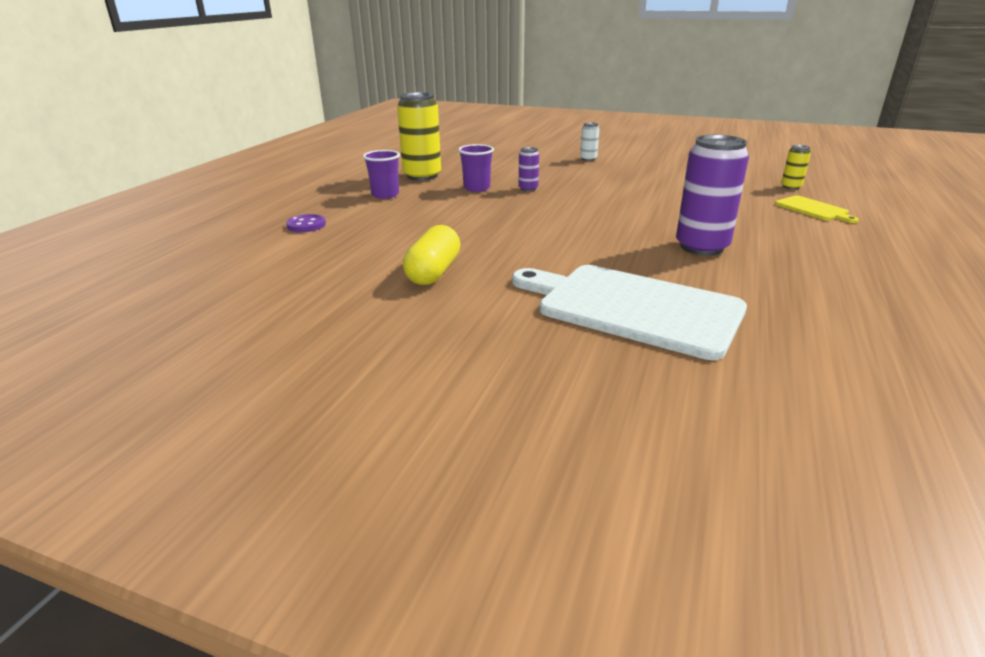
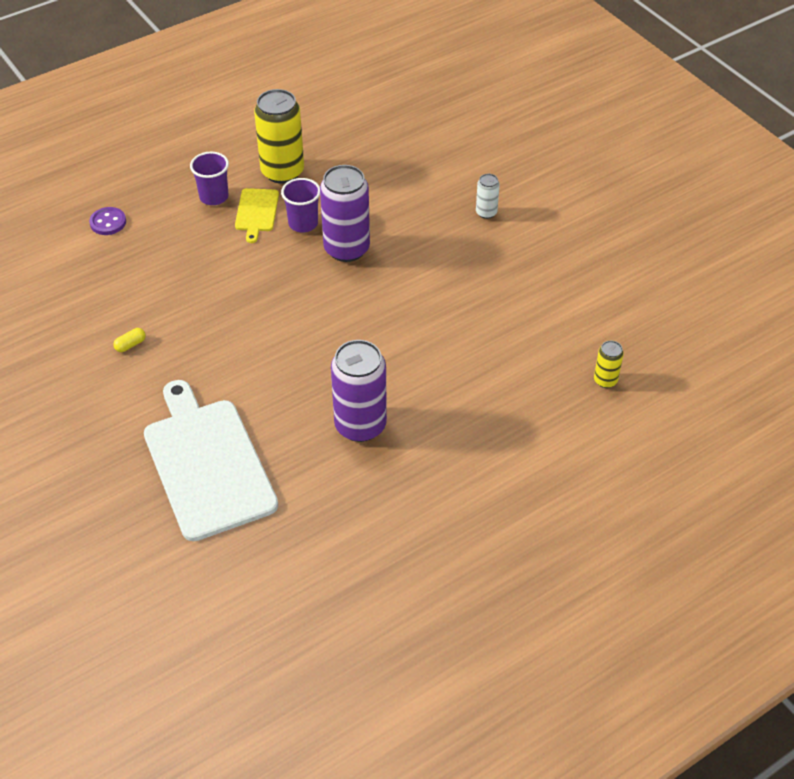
camera: 35 degrees right, 20 degrees up
(433, 272) = (130, 345): yellow capsule -> yellow capsule, size x0.44
(528, 189) = (346, 249): purple can -> purple can, size x2.08
(813, 209) = (554, 429): yellow cutting board -> yellow cutting board (256, 212)

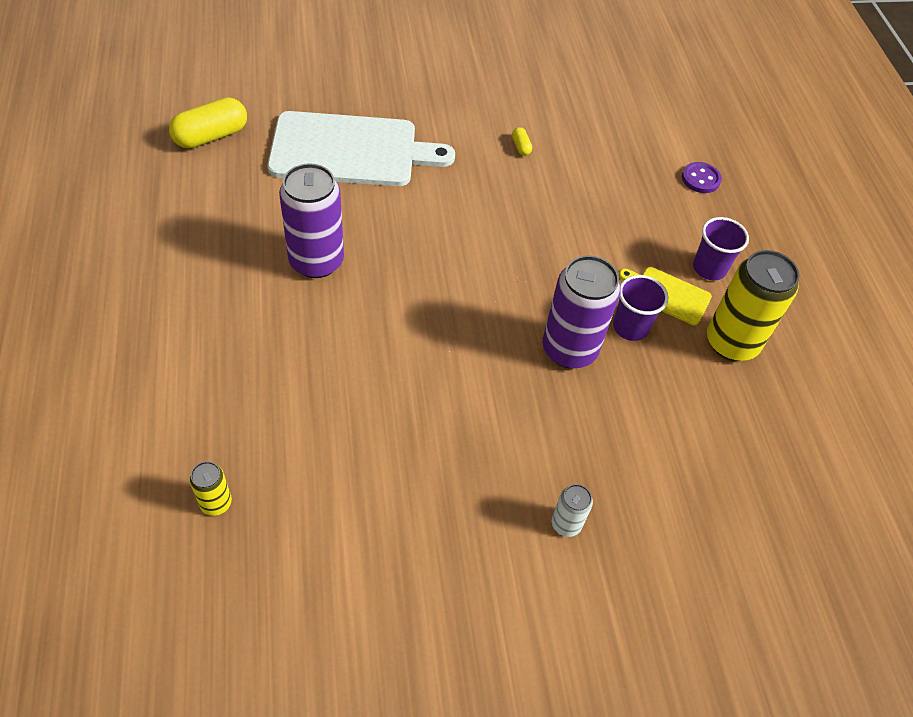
camera: 110 degrees right, 5 degrees up
(252, 585) = (211, 136): none -> yellow capsule

